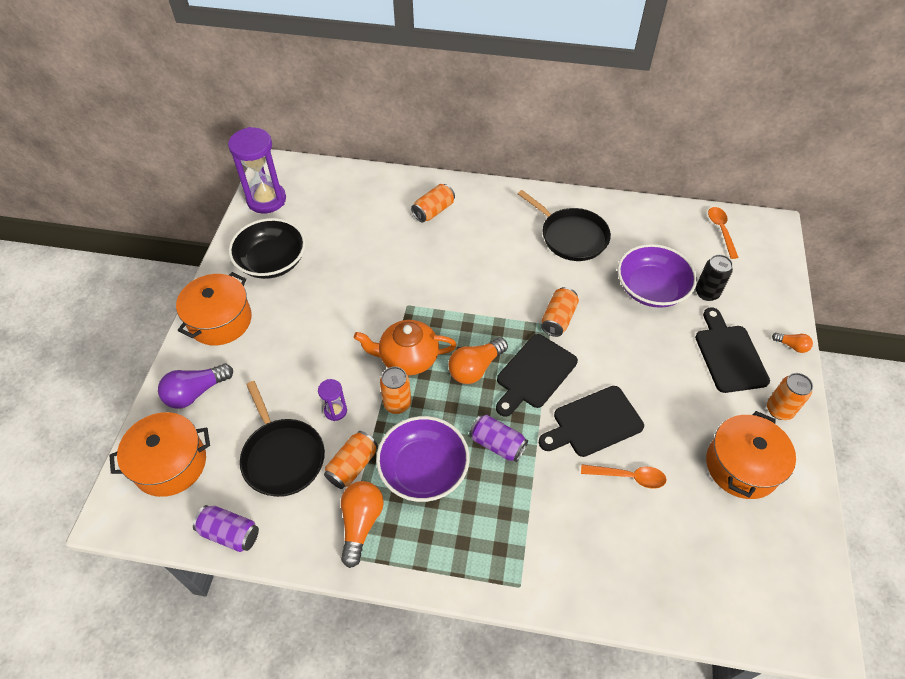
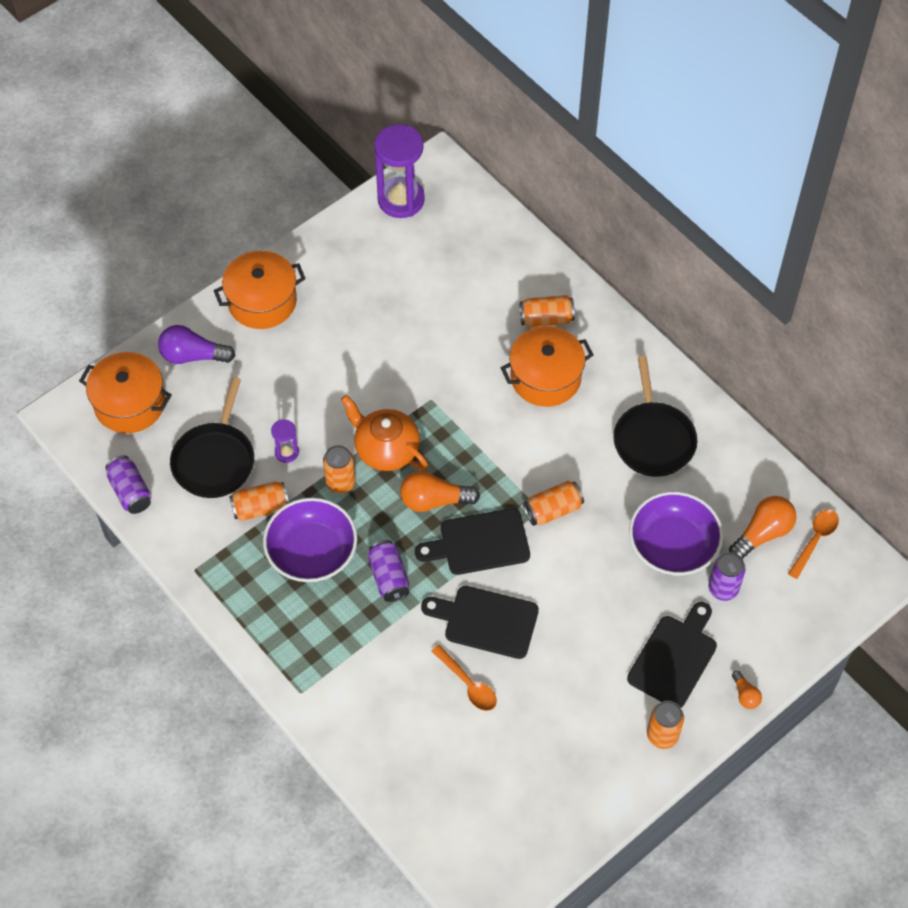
camera: 40 degrees right, 5 degrees up
(272, 261) = (351, 272): black bowl -> none
(361, 523) = (228, 557): orange light bulb -> orange light bulb (762, 533)
(707, 293) = (723, 589): black can -> purple can
(741, 466) = (572, 750): orange pot -> orange pot (545, 377)

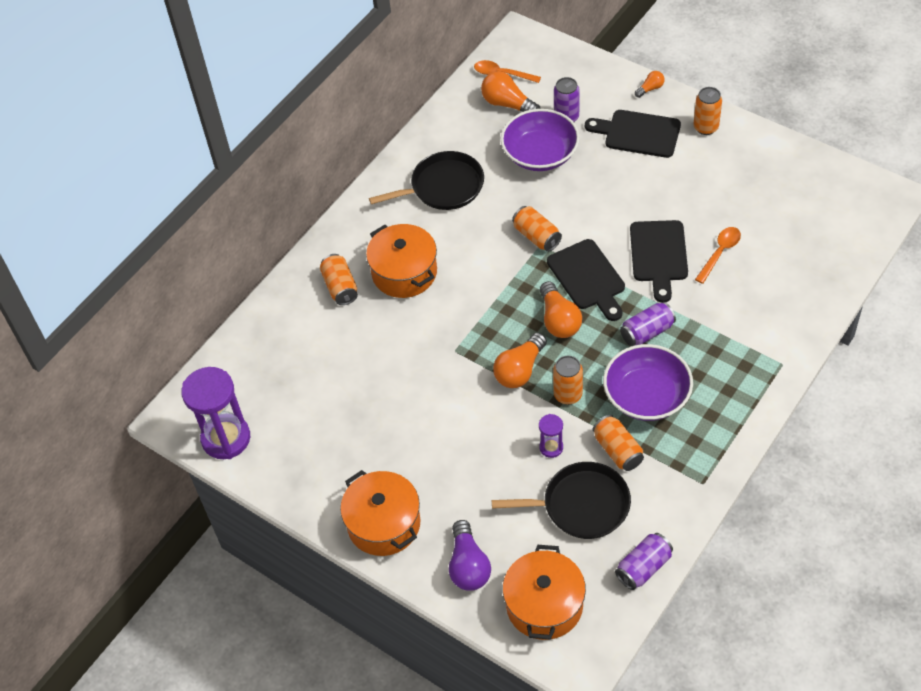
camera: 100 degrees left, 5 degrees down
(386, 449) = (520, 370): orange teapot -> orange light bulb

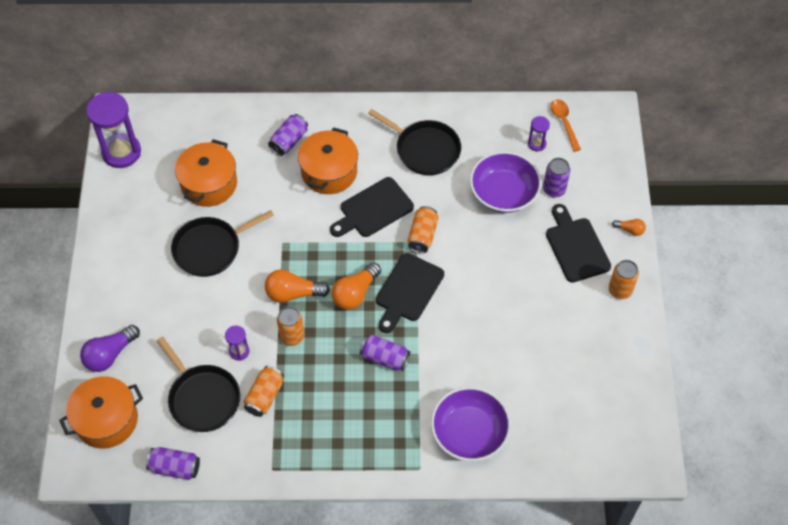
camera: 50 degrees right, 5 degrees up
(340, 287) = (289, 141): orange can -> purple can
(384, 524) = (112, 284): orange pot -> orange pot (209, 183)
(412, 415) = (210, 248): none -> black pan
(508, 104) = (536, 144): orange light bulb -> purple hourglass
(646, 396) = (326, 389): purple bowl -> purple bowl (469, 432)
(659, 255) = (464, 326): black cutting board -> black cutting board (373, 209)
(720, 253) = (497, 368): orange spoon -> none

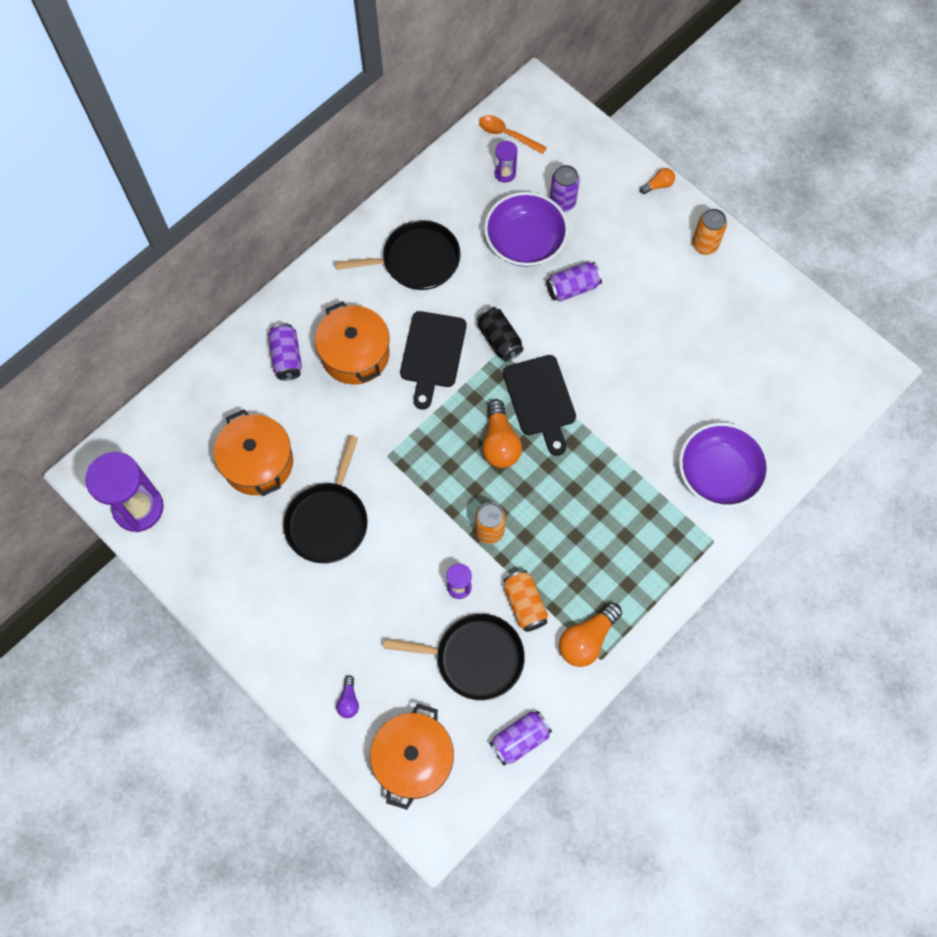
camera: 45 degrees left, 10 degrees up
(110, 354) = (348, 701): purple light bulb -> purple light bulb, size x0.53
(293, 293) = (447, 492): orange light bulb -> orange light bulb (587, 640)
(385, 358) = (585, 476): purple can -> purple can (572, 288)
(422, 235) = (499, 340): orange can -> black can
(576, 247) = (632, 237): black cutting board -> none

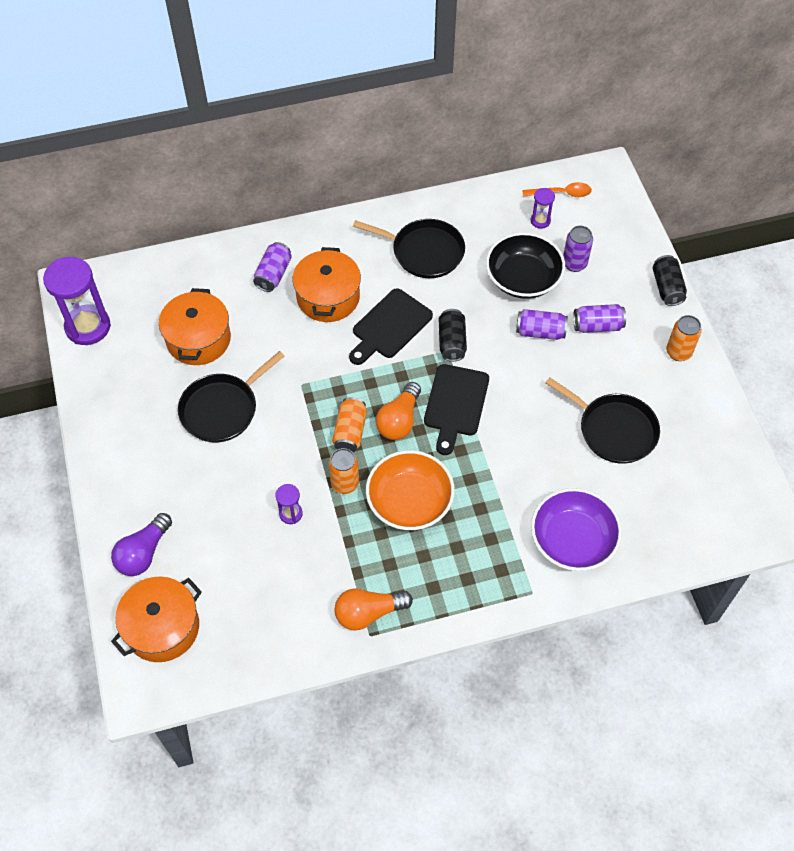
camera: 30 degrees right, 10 degrees down
(348, 701) = (143, 553): purple light bulb -> purple light bulb, size x1.88
(474, 657) = (265, 575): black pan -> black pan (614, 430)
(507, 135) = (561, 193): orange spoon -> orange spoon turned 120 degrees clockwise
(520, 739) = (258, 661): purple can -> purple can (597, 326)
(524, 604) = (335, 556): orange can -> orange can (350, 432)
(525, 241) = (523, 278): purple bowl -> black bowl
(558, 516) = (409, 501): none -> orange bowl
(658, 185) = (667, 288): orange light bulb -> black can

